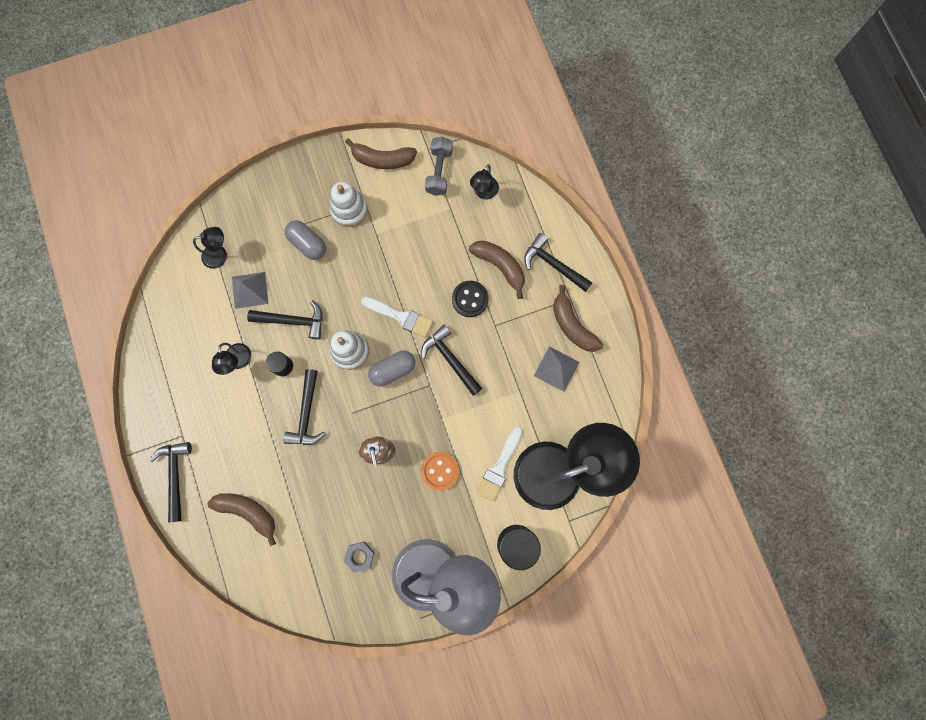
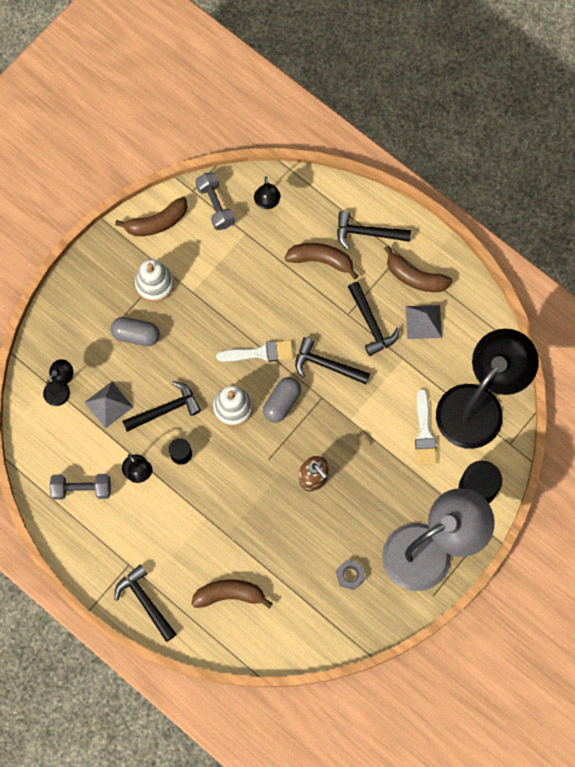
camera: 30 degrees left, 5 degrees down
(184, 349) = (82, 489): none -> grey dumbbell
(307, 413) = (228, 482): black hammer -> black hammer (371, 323)
(440, 471) = (375, 464): orange button -> none
(470, 299) = (312, 303): black button -> none

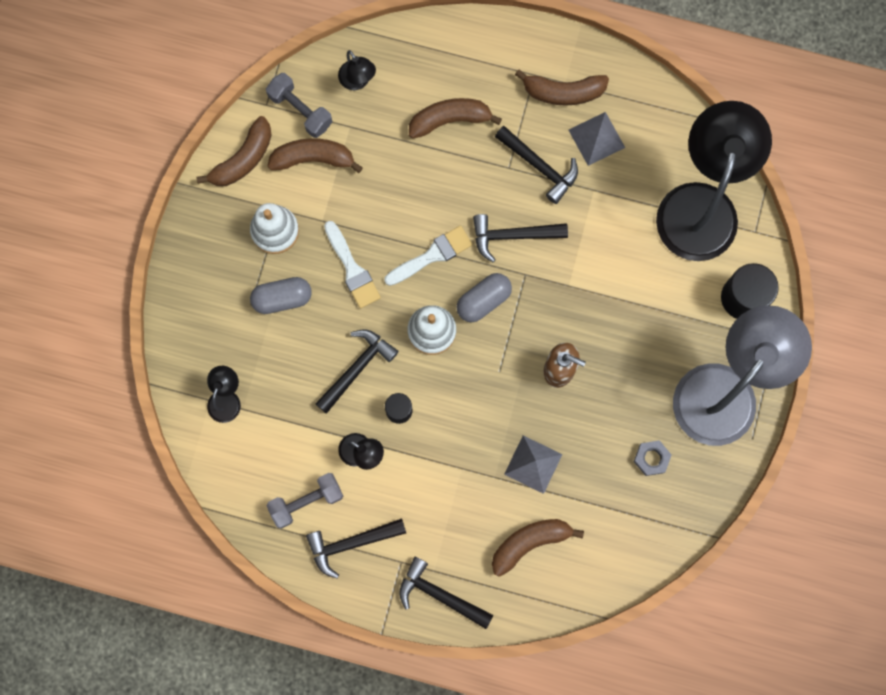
camera: 25 degrees left, 5 degrees up
(108, 404) = (290, 392): grey pyramid -> grey pyramid (533, 464)
(208, 244) = (313, 158): none -> brown banana
(282, 402) = (483, 300): grey capsule -> grey capsule turned 45 degrees clockwise
(367, 233) = (486, 66): black hammer -> black hammer (351, 543)
(424, 432) = (657, 262): white brush -> white brush (352, 269)

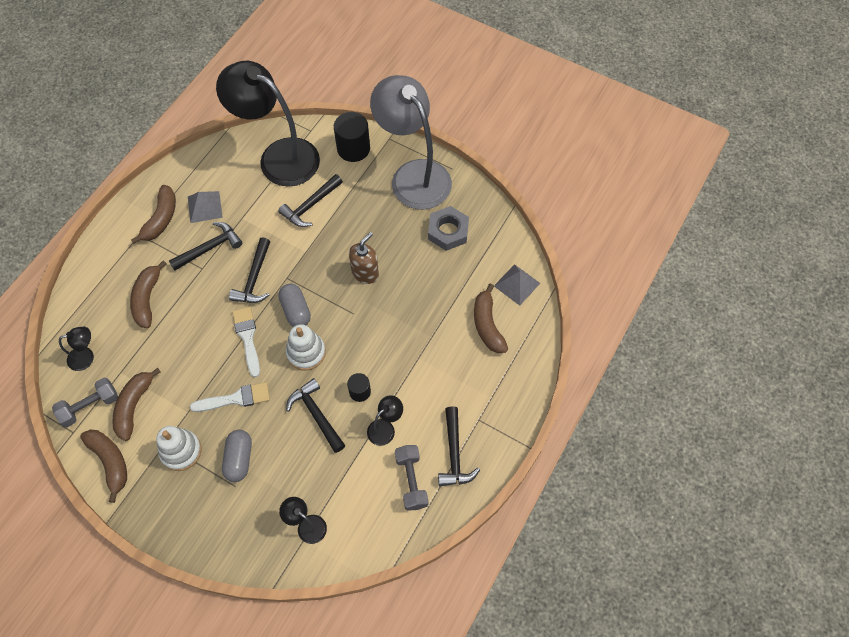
camera: 75 degrees left, 15 degrees down
(440, 595) = (511, 397): black hammer -> black hammer (311, 205)
(533, 464) = (430, 308): grey pyramid -> grey pyramid (517, 284)
(651, 458) = (448, 231): grey nut -> grey nut, size x1.63

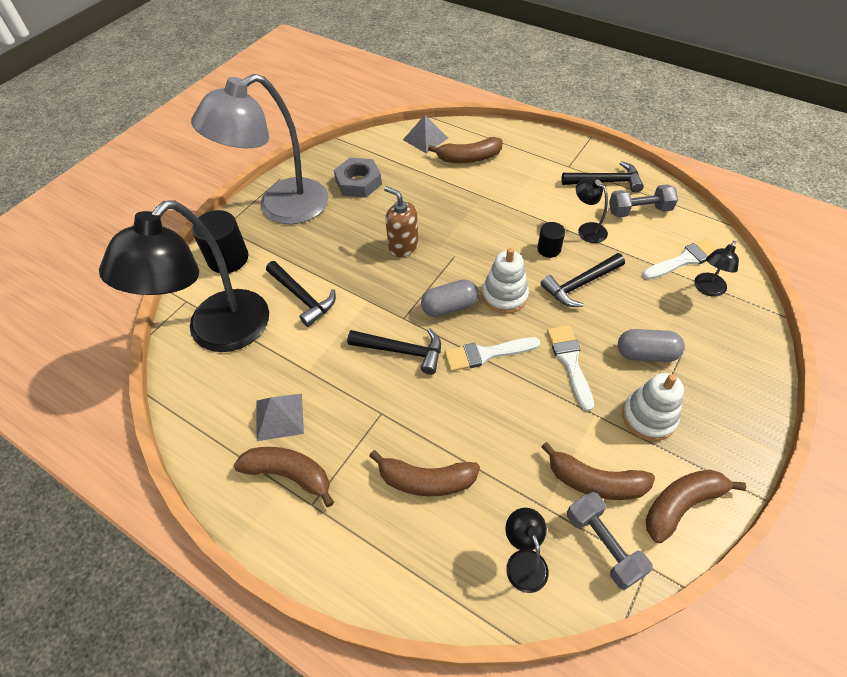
camera: 85 degrees left, 10 degrees down
(209, 248) = (349, 406): black hammer -> none
(344, 512) = (684, 260): none -> white brush

